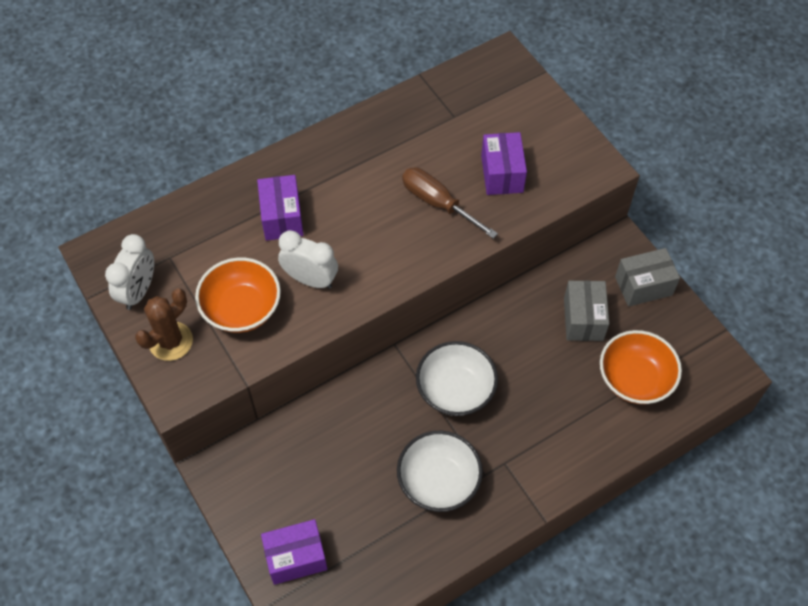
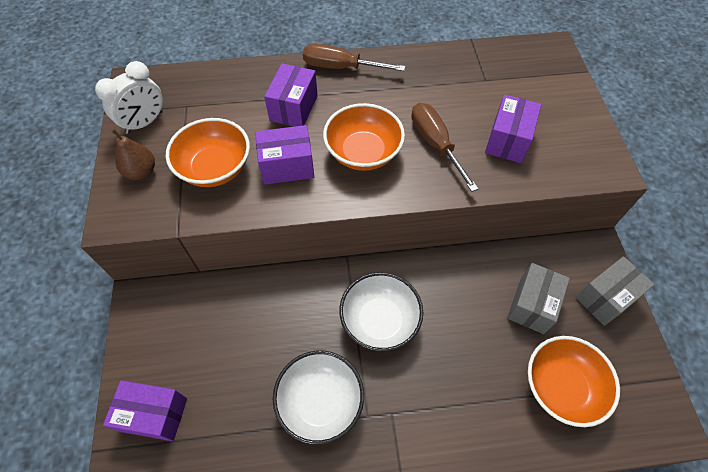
camera: 25 degrees right, 0 degrees up
(171, 341) = (141, 172): brown cactus -> brown pear
(305, 155) = (341, 67): none -> brown screwdriver
(310, 279) = (287, 166): white clock -> purple box
(375, 238) = (363, 153): none -> orange bowl
(643, 286) = (605, 298): grey box -> grey box turned 45 degrees counterclockwise

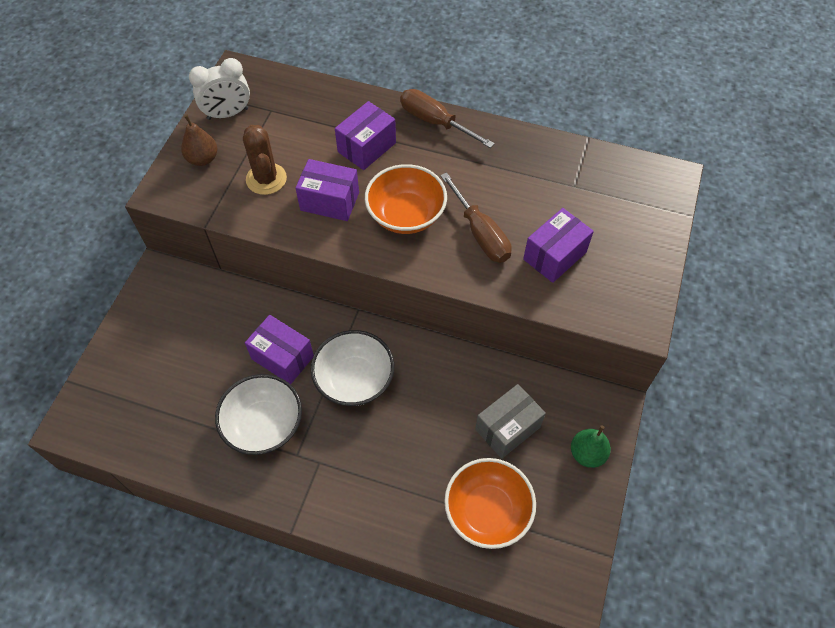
camera: 25 degrees right, 0 degrees up
(154, 414) = (126, 373): purple box -> purple box (282, 357)
(215, 168) = (266, 179): orange bowl -> brown cactus
(435, 144) = (480, 233): brown screwdriver -> brown screwdriver turned 150 degrees clockwise
(605, 298) = (587, 454): grey box -> green pear

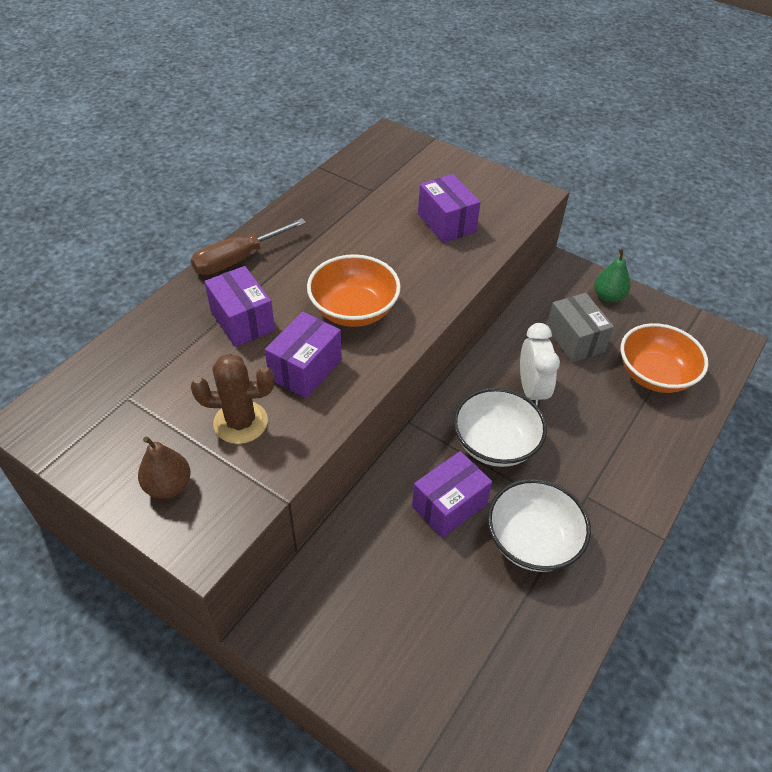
camera: 75 degrees left, 10 degrees down
(228, 114) = (103, 444): white clock -> white clock (531, 390)
(480, 233) = (400, 263): brown screwdriver -> none

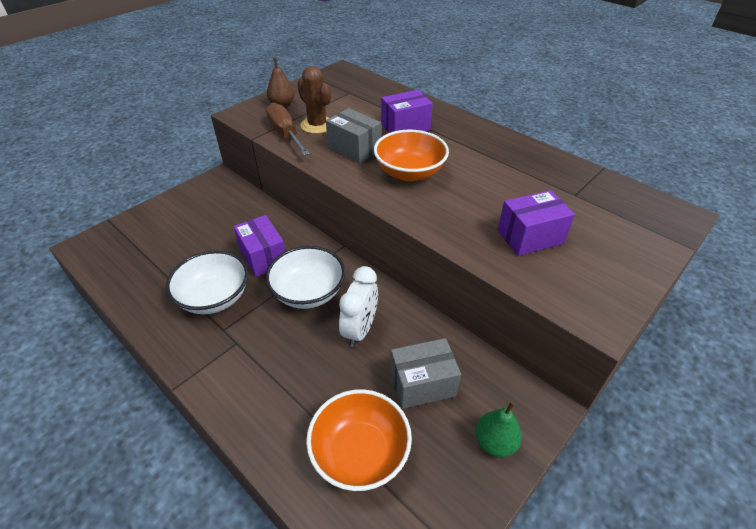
camera: 100 degrees right, 5 degrees down
(238, 259) = (470, 126): brown screwdriver -> brown screwdriver (285, 134)
(240, 422) = (317, 125): brown cactus -> brown cactus turned 45 degrees counterclockwise
(305, 369) = (354, 149): purple box -> grey box
(531, 390) = (360, 330): white clock -> white clock turned 75 degrees counterclockwise

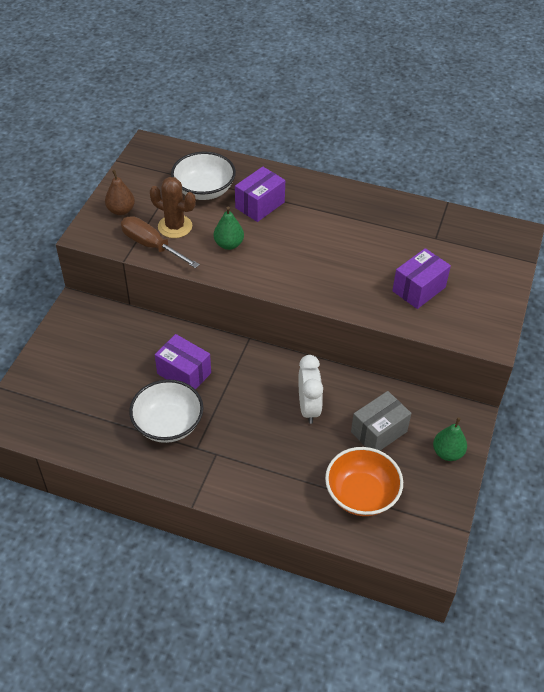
camera: 25 degrees left, 5 degrees up
(308, 292) = (246, 392): white bowl -> white bowl (204, 190)
(354, 149) = (229, 244): grey box -> green pear
(409, 172) = (293, 256): orange bowl -> none

